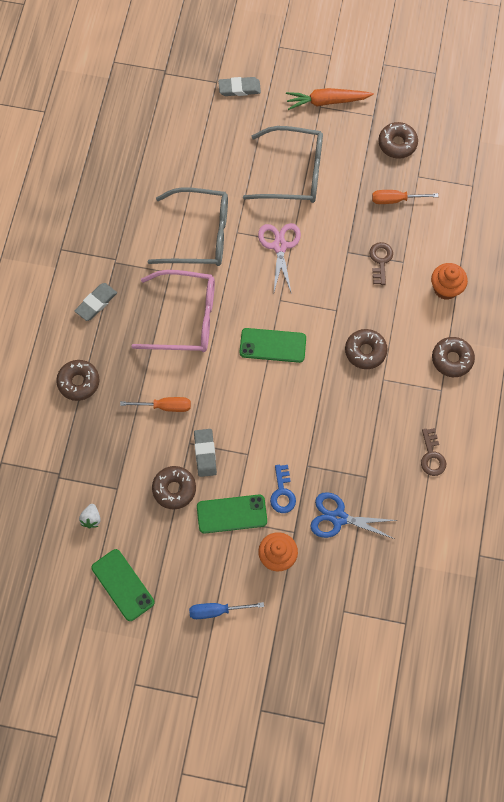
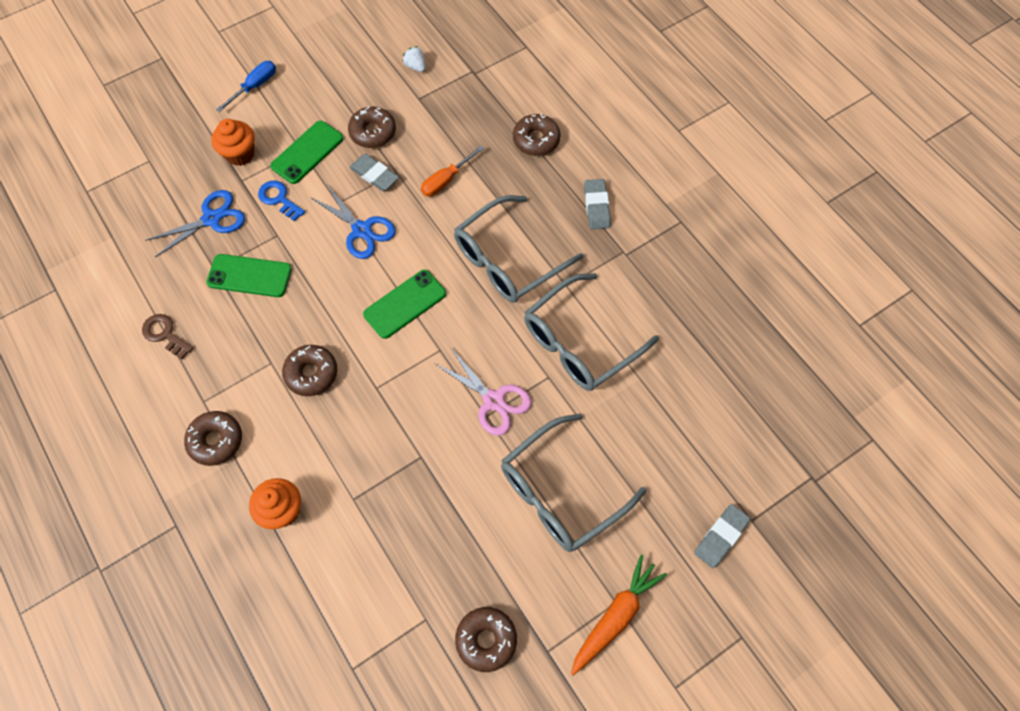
camera: 135 degrees right, 5 degrees down
(123, 585) = (345, 48): green phone -> green phone (249, 276)
(184, 318) = (508, 259): pink glasses -> grey glasses
(251, 419) = (362, 230): none -> blue scissors
(380, 261) = (378, 478): brown key -> none
(395, 200) = (424, 564): orange screwdriver -> none

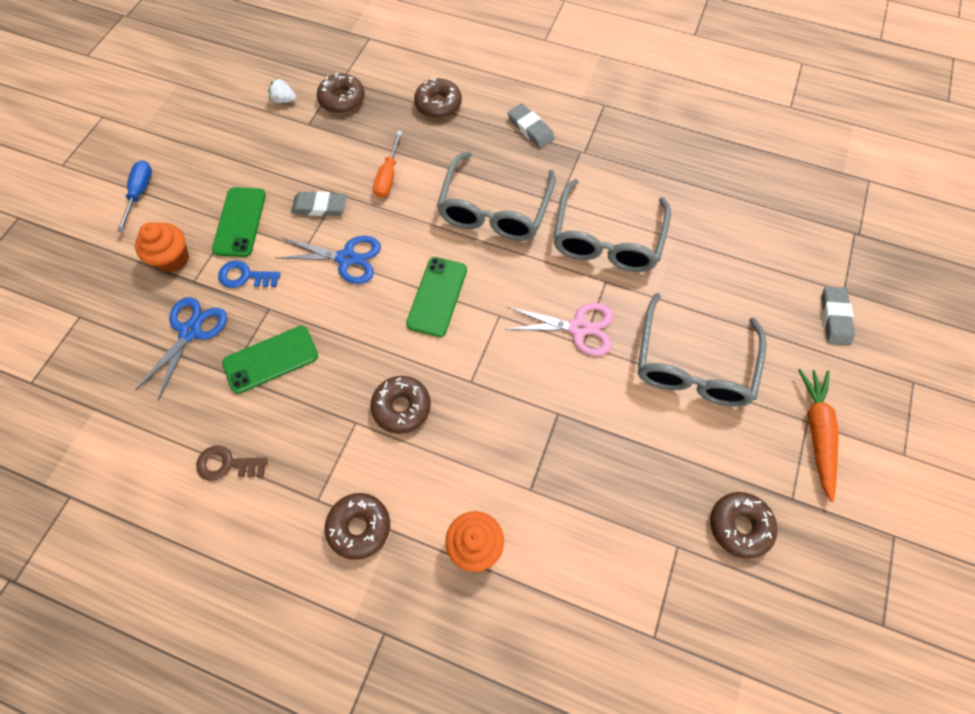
camera: 35 degrees left, 0 degrees up
(373, 132) = (289, 173): brown donut -> brown donut (342, 100)

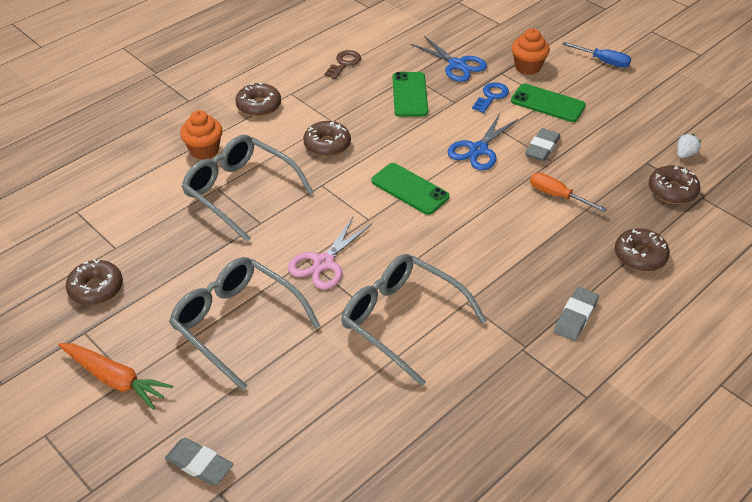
camera: 115 degrees right, 20 degrees down
(495, 209) = (482, 253): grey glasses -> grey glasses (241, 192)
(530, 129) = (575, 316): grey eraser -> grey eraser turned 45 degrees counterclockwise

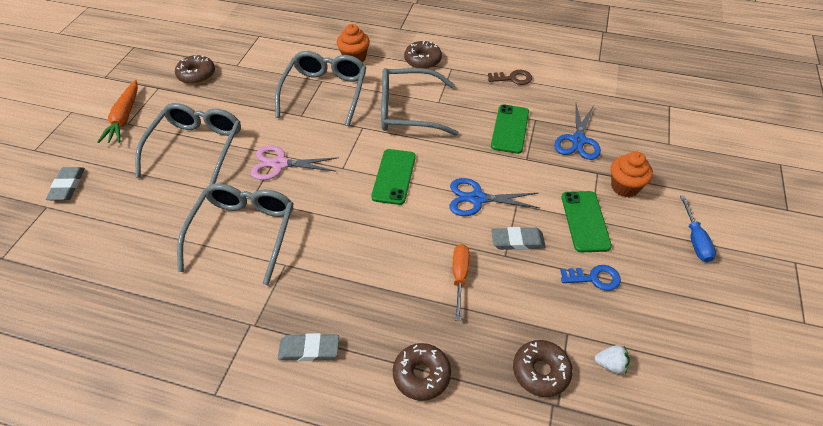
camera: 60 degrees right, 5 degrees up
(327, 145) = (409, 111): brown donut -> grey glasses
(409, 95) = (510, 129): green phone -> green phone turned 45 degrees counterclockwise
(491, 96) = (557, 179): blue key -> blue key (594, 278)

